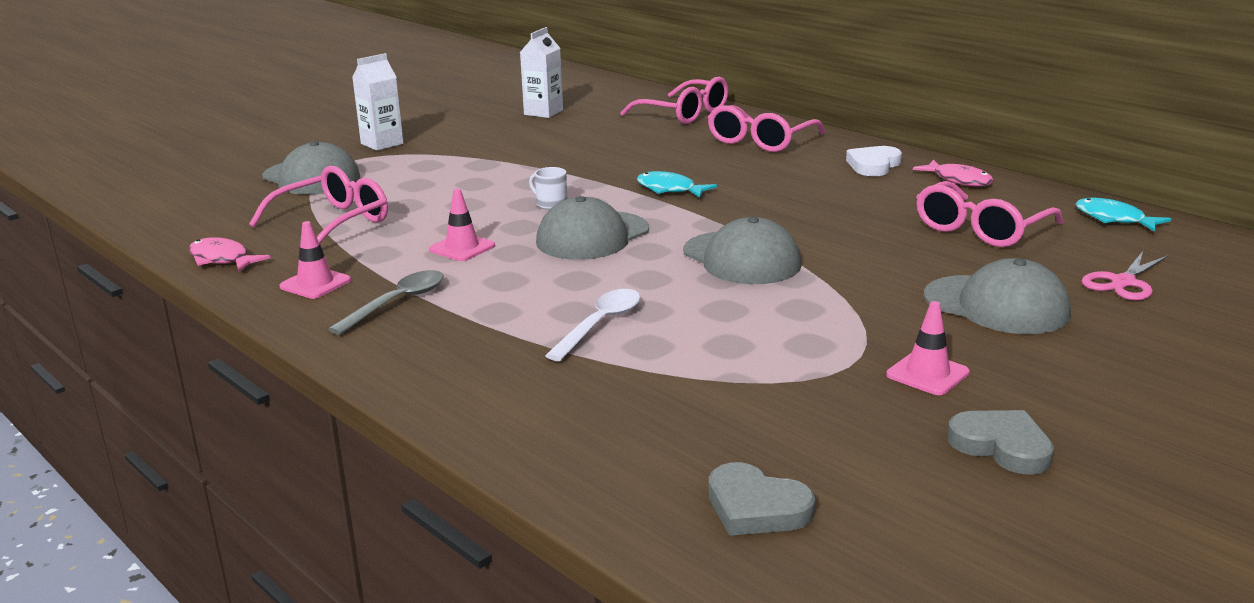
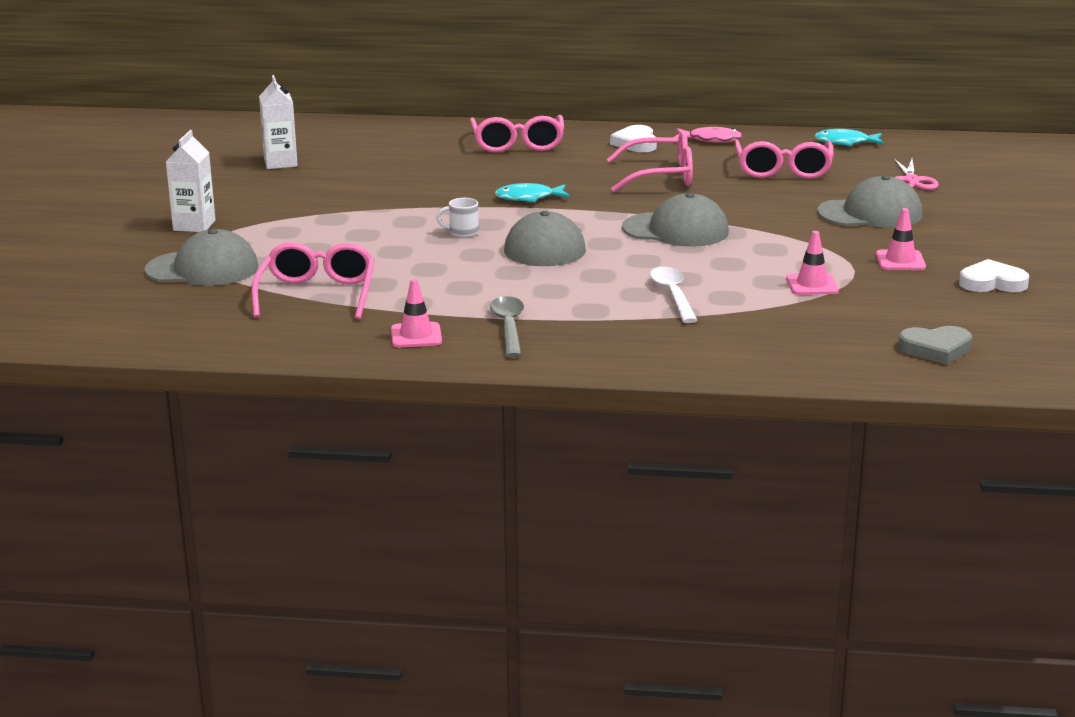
camera: 40 degrees left, 0 degrees up
(222, 259) = (293, 345): pink fish -> none
(462, 248) = (468, 280): pink traffic cone -> pink traffic cone (812, 285)
(684, 114) = (409, 136): pink glasses -> pink glasses (661, 176)
(1001, 446) = (992, 282): grey heart -> white heart

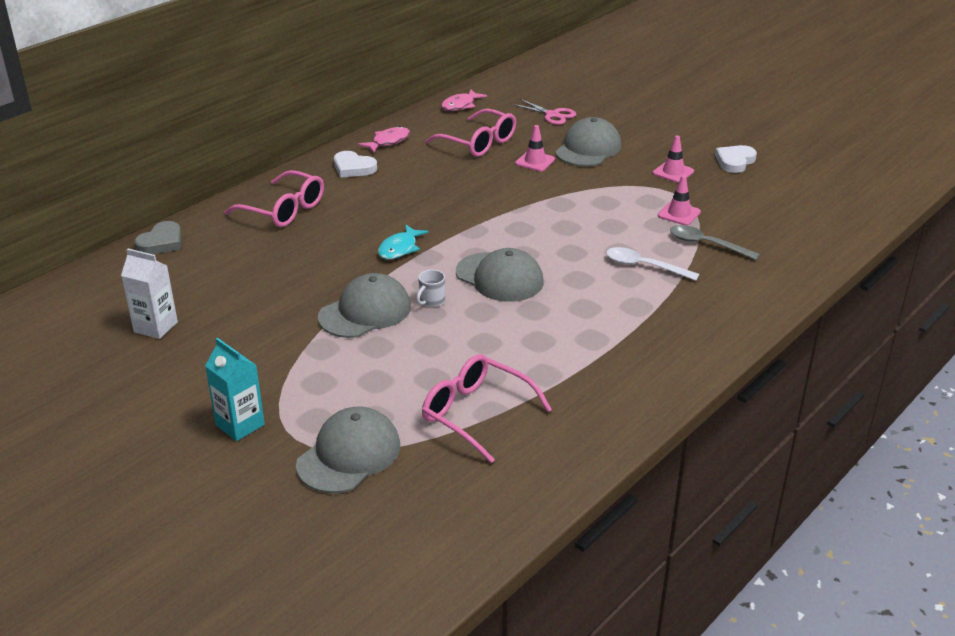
camera: 55 degrees left, 10 degrees up
(194, 225) = (240, 425): white carton -> turquoise carton
(416, 336) = (607, 396): pink traffic cone -> pink traffic cone (535, 161)
(508, 327) = (632, 350): grey spoon -> grey spoon (706, 244)
(661, 176) = (430, 185): pink glasses -> none
(676, 230) = (534, 220): grey cap -> grey cap (365, 312)
(845, 142) = (460, 105): turquoise fish -> pink fish
(936, 349) = (812, 218): grey heart -> grey heart (161, 242)

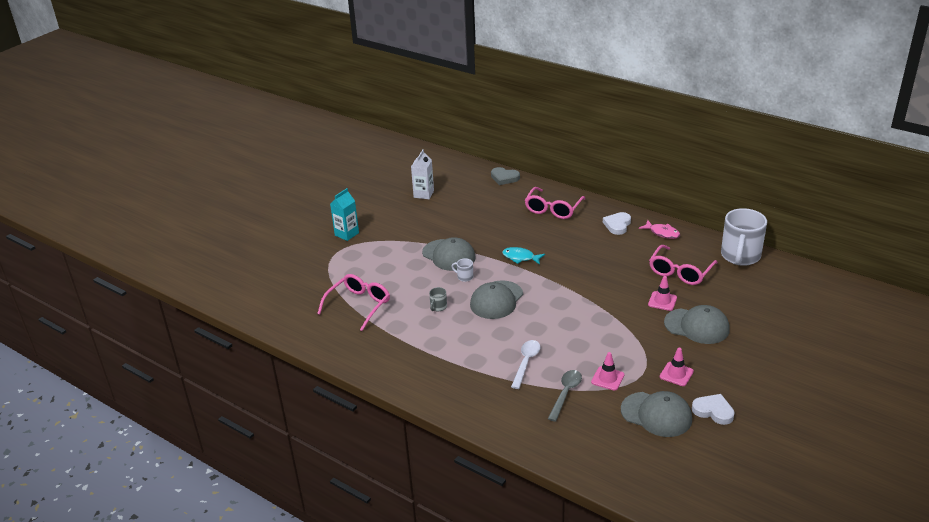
camera: 85 degrees right, 0 degrees up
(349, 455) = (325, 269): grey cap -> grey cap (656, 414)
(460, 105) = (740, 256): pink fish -> white mug
(503, 330) = (438, 307): none -> grey mug
(552, 115) = (749, 303): pink scissors -> none

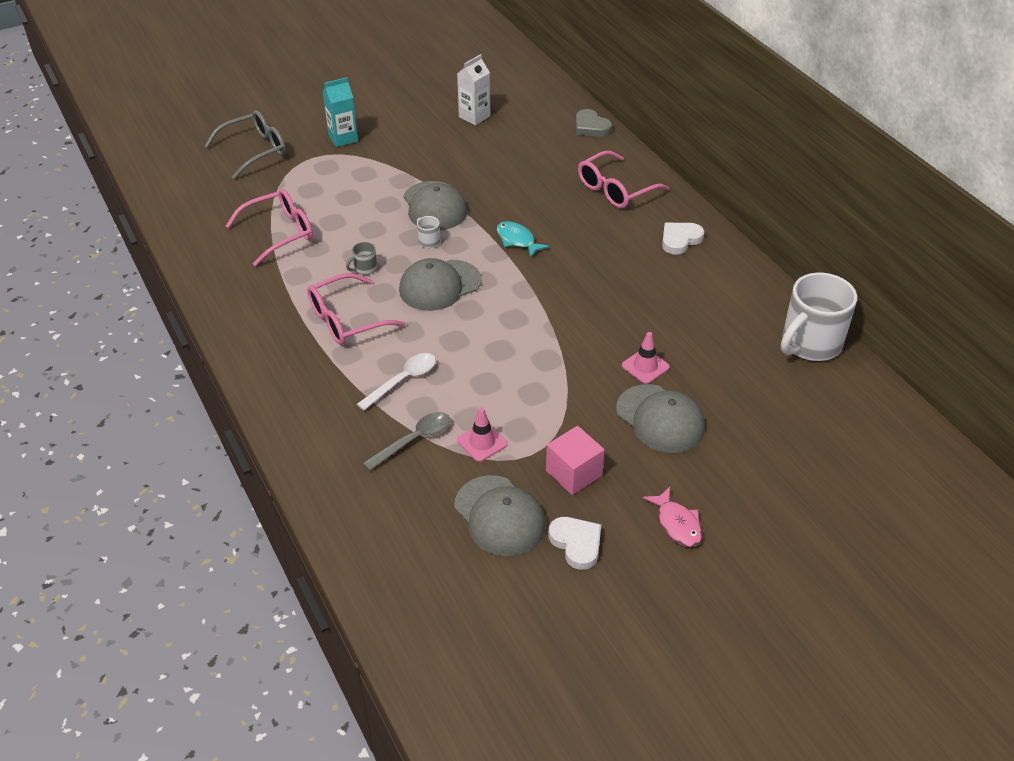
camera: 25 degrees right, 10 degrees up
(291, 261) = (255, 150): none -> grey glasses
(662, 233) = (730, 272): pink fish -> pink fish (677, 524)
(676, 374) = (574, 473): pink traffic cone -> pink cube
(680, 272) = (705, 335): pink glasses -> pink glasses (346, 320)

